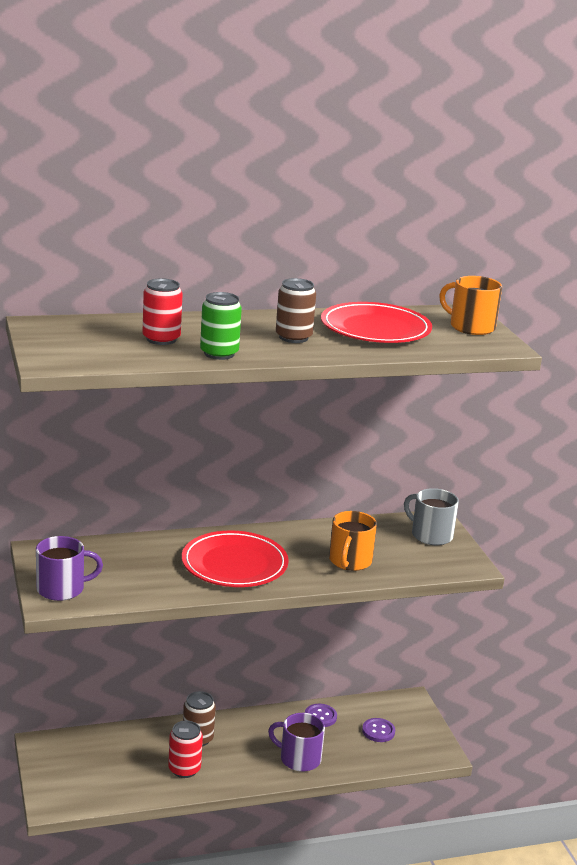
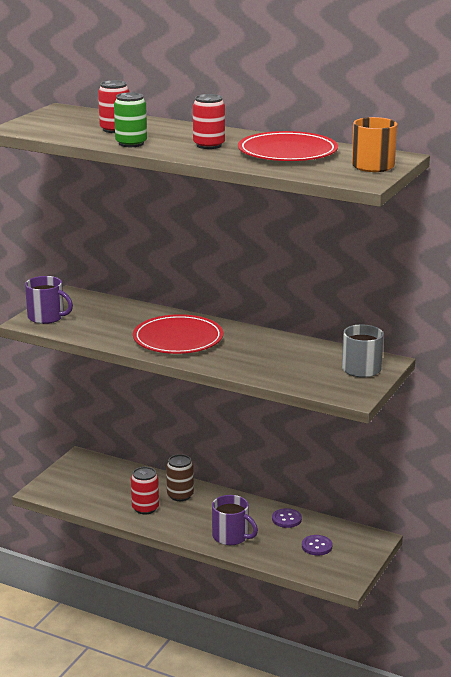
camera: 45 degrees right, 0 degrees up
(293, 337) = (209, 145): brown can -> red can
(299, 758) = (231, 536): purple mug -> purple mug turned 150 degrees clockwise
(350, 561) = (263, 363): orange mug -> none

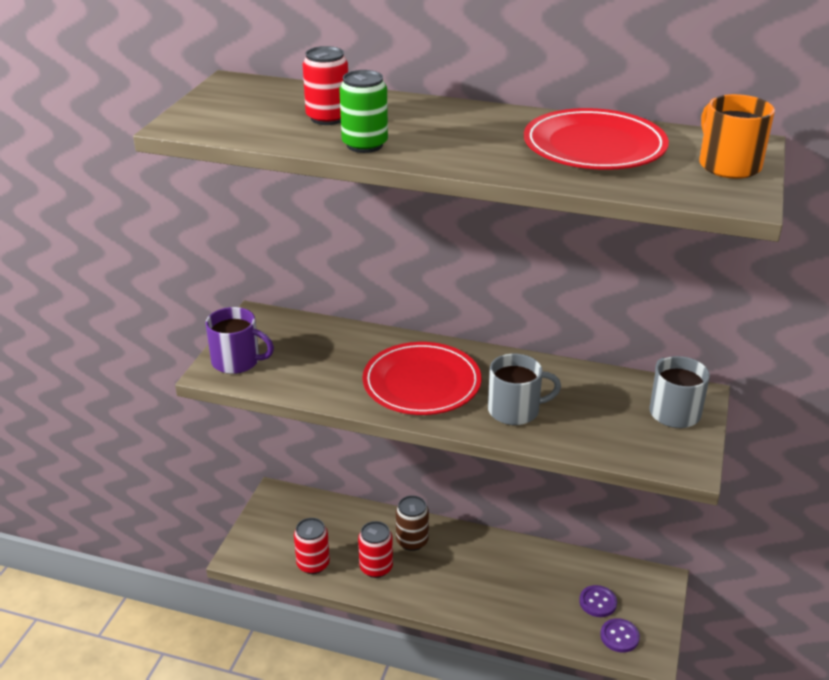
camera: 10 degrees left, 10 degrees up
(209, 145) = (477, 140): red can -> red can (313, 564)
(231, 536) = (492, 600): purple mug -> none
(240, 358) = (515, 410): none -> grey mug
(286, 519) = (548, 563): purple button -> purple button (619, 636)

